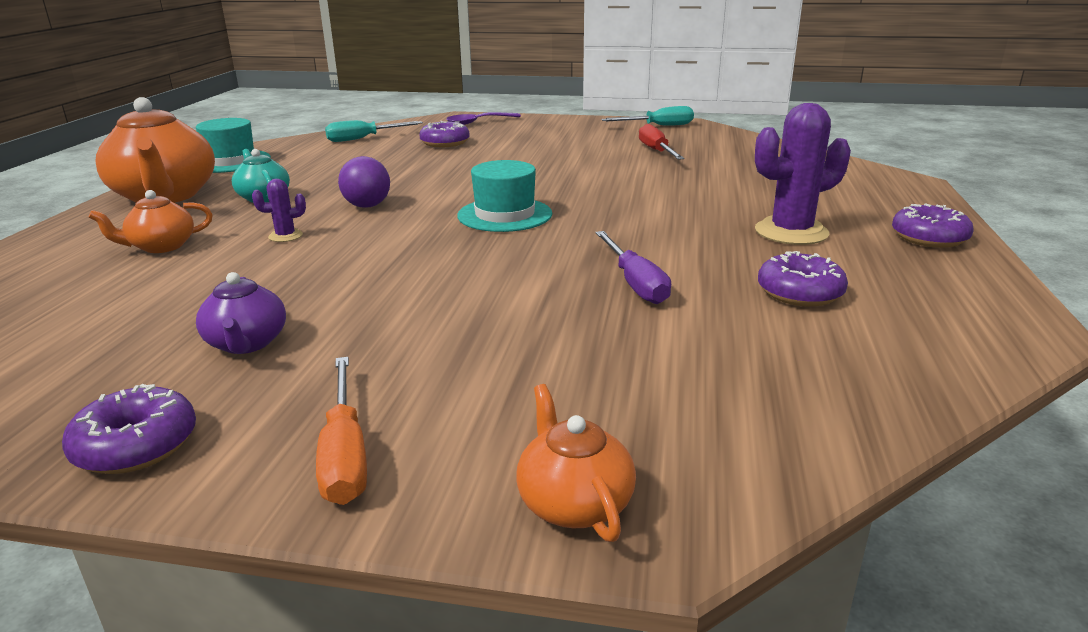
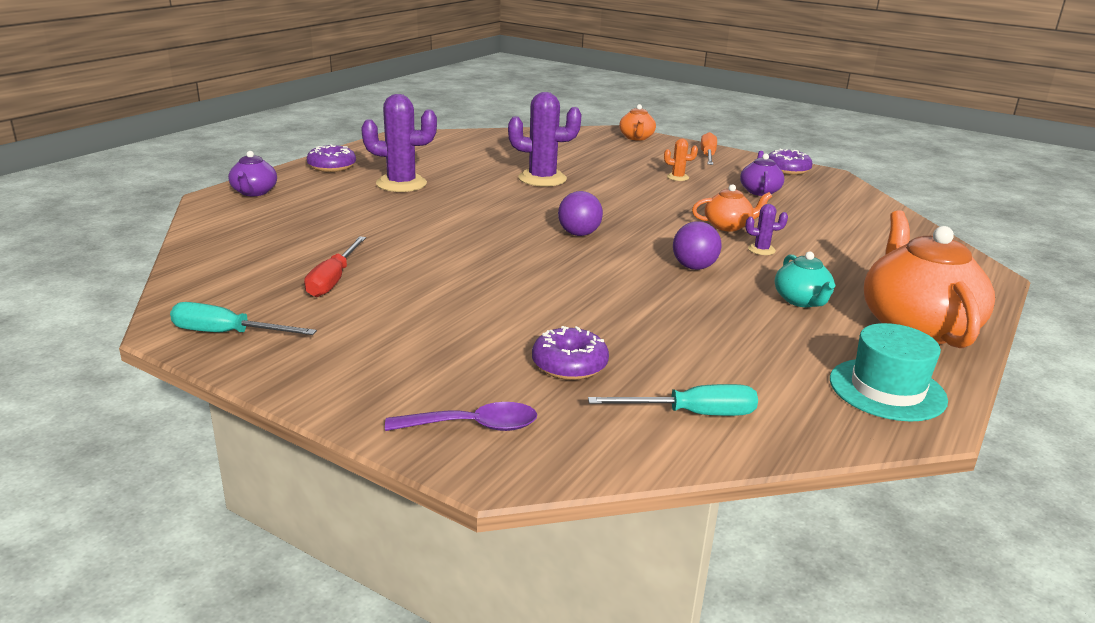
camera: 160 degrees left, 0 degrees up
(161, 246) = (860, 259): orange teapot -> orange teapot (728, 226)
(410, 344) = (677, 177): none -> orange cactus
(505, 215) = (579, 234): turquoise hat -> purple ball
(634, 283) = (542, 179): purple screwdriver -> purple cactus
(799, 293) = (466, 161): purple donut -> none
(897, 192) = (254, 192): none -> purple teapot

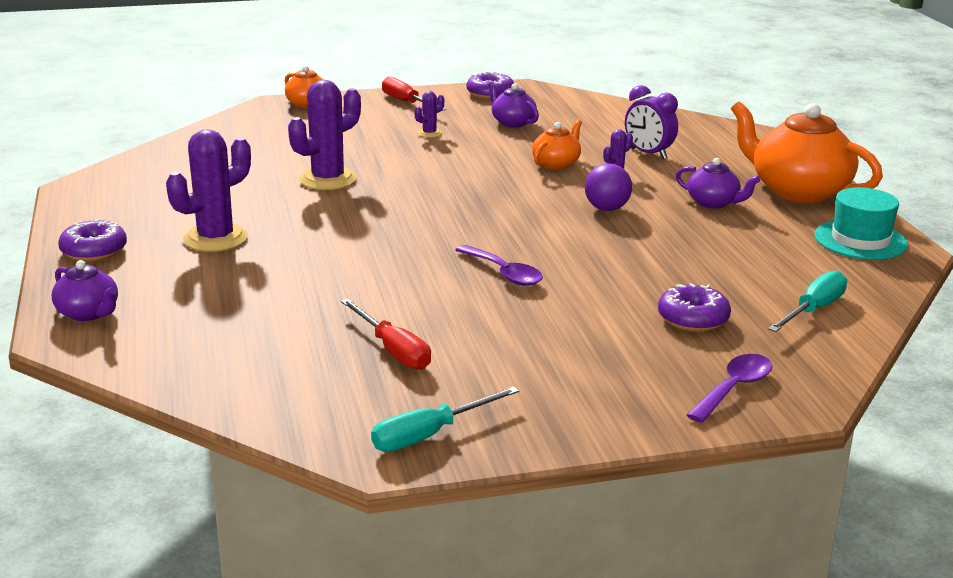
camera: 45 degrees left, 0 degrees up
(512, 272) = (503, 273): none -> purple spoon
(579, 234) = (475, 218): purple ball -> none
(677, 177) = (429, 133): orange cactus -> purple cactus
(708, 156) = (406, 102): orange screwdriver -> red screwdriver
(801, 301) = (713, 203): turquoise teapot -> purple teapot
(828, 247) = (648, 154): none -> purple clock

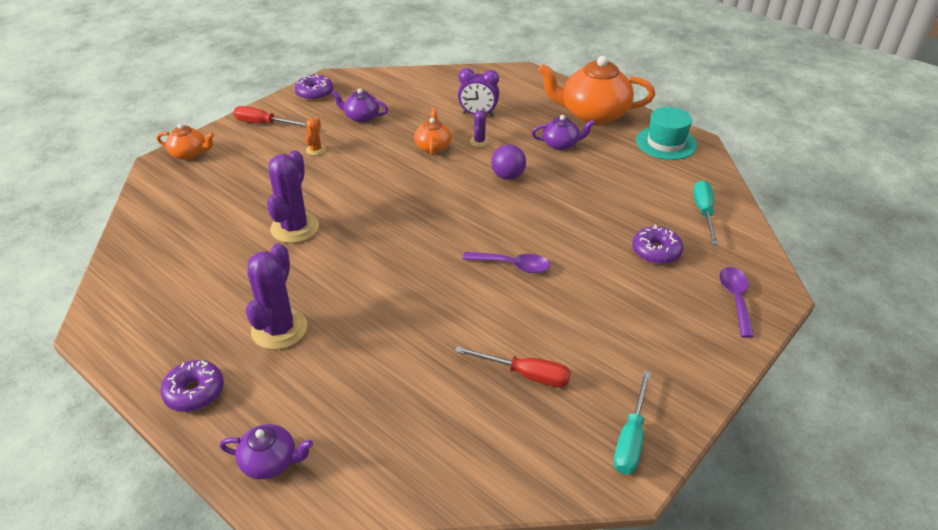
camera: 35 degrees left, 15 degrees up
(429, 133) = (316, 150): purple cactus -> orange cactus

